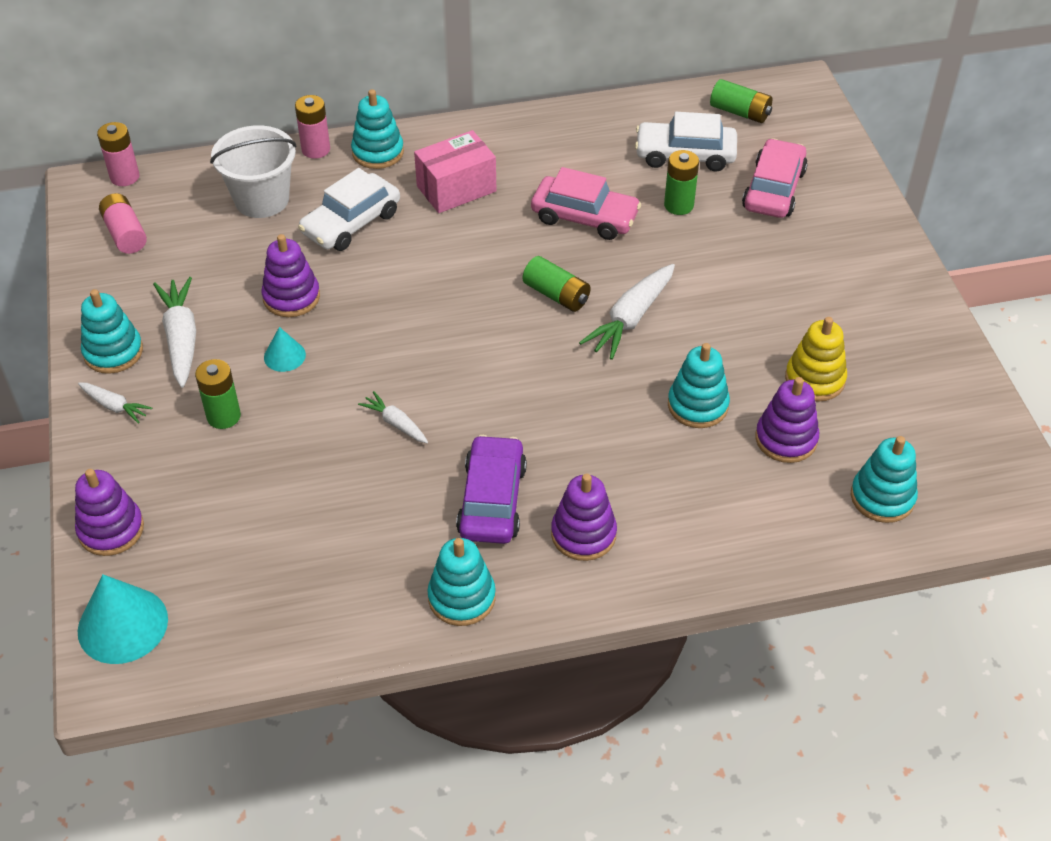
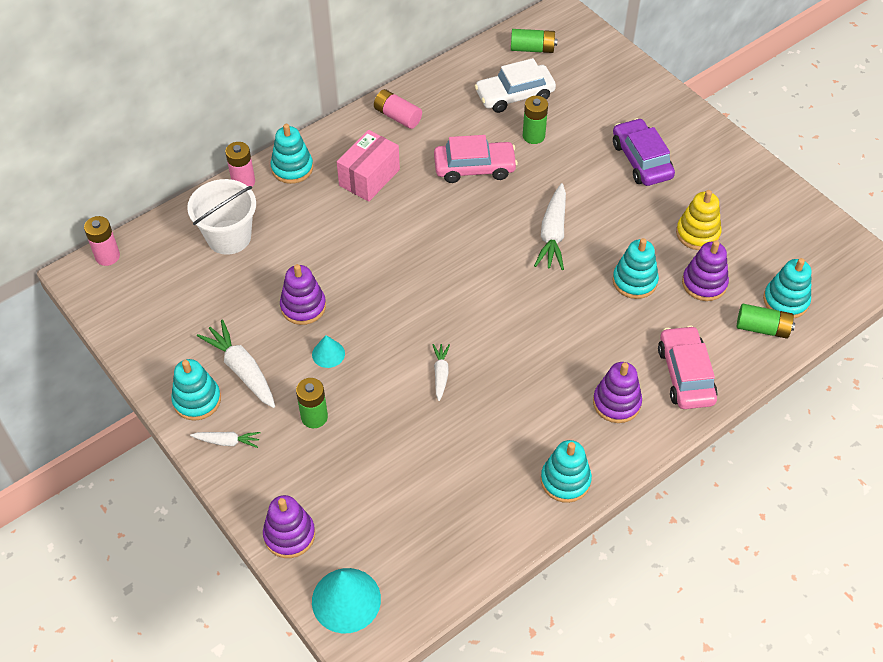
camera: 25 degrees left, 5 degrees up
(125, 234) = (140, 303): pink battery -> pink battery (397, 116)
(351, 223) = (309, 232): white car -> none
(395, 423) = (441, 373): white carrot -> white carrot turned 75 degrees clockwise
(492, 500) = (542, 403): purple car -> purple car (641, 160)
(556, 295) = (491, 235): green battery -> green battery (762, 328)
(773, 189) = (590, 101): pink car -> pink car (685, 375)

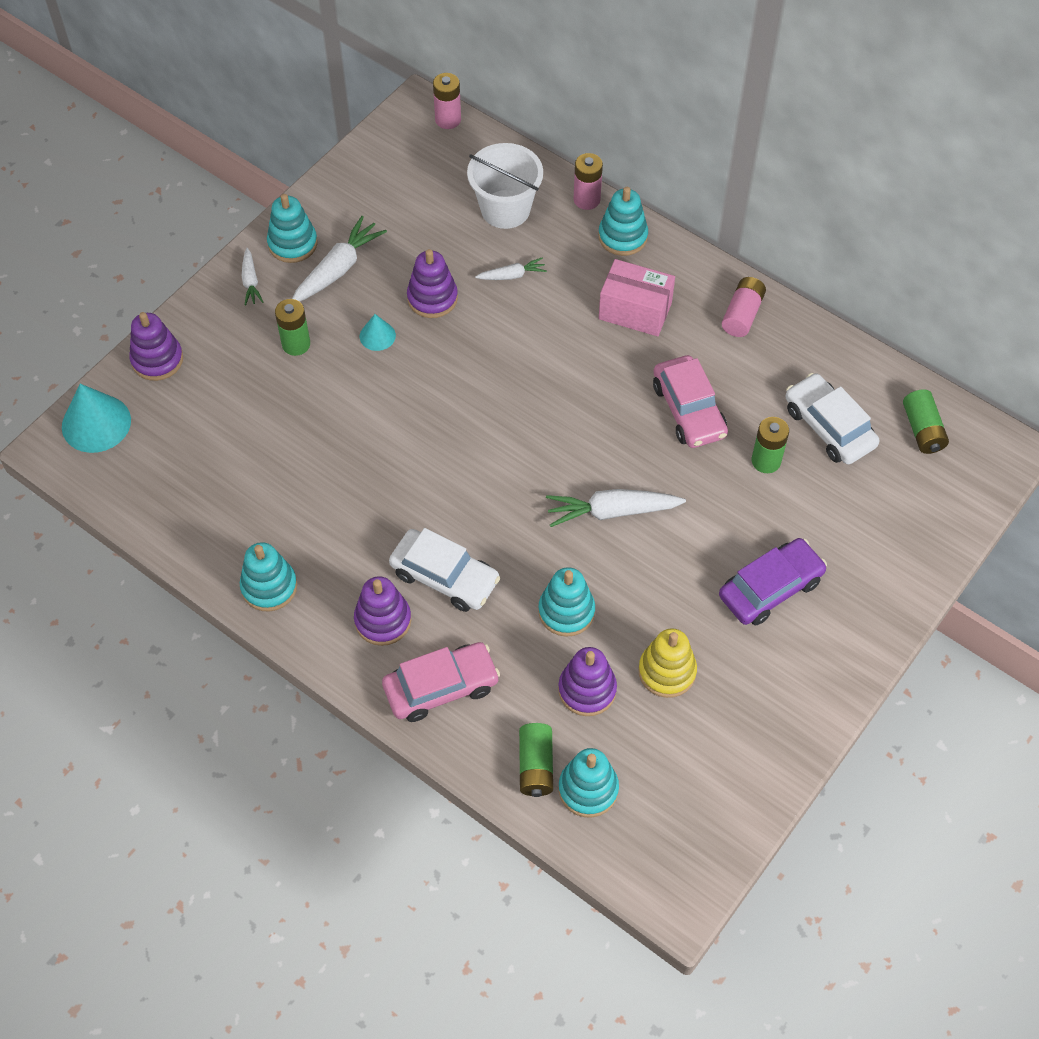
camera: 75 degrees right, 5 degrees up
(441, 373) = (378, 442): white carrot -> white carrot (512, 275)
(585, 352) = (445, 577): none -> white car

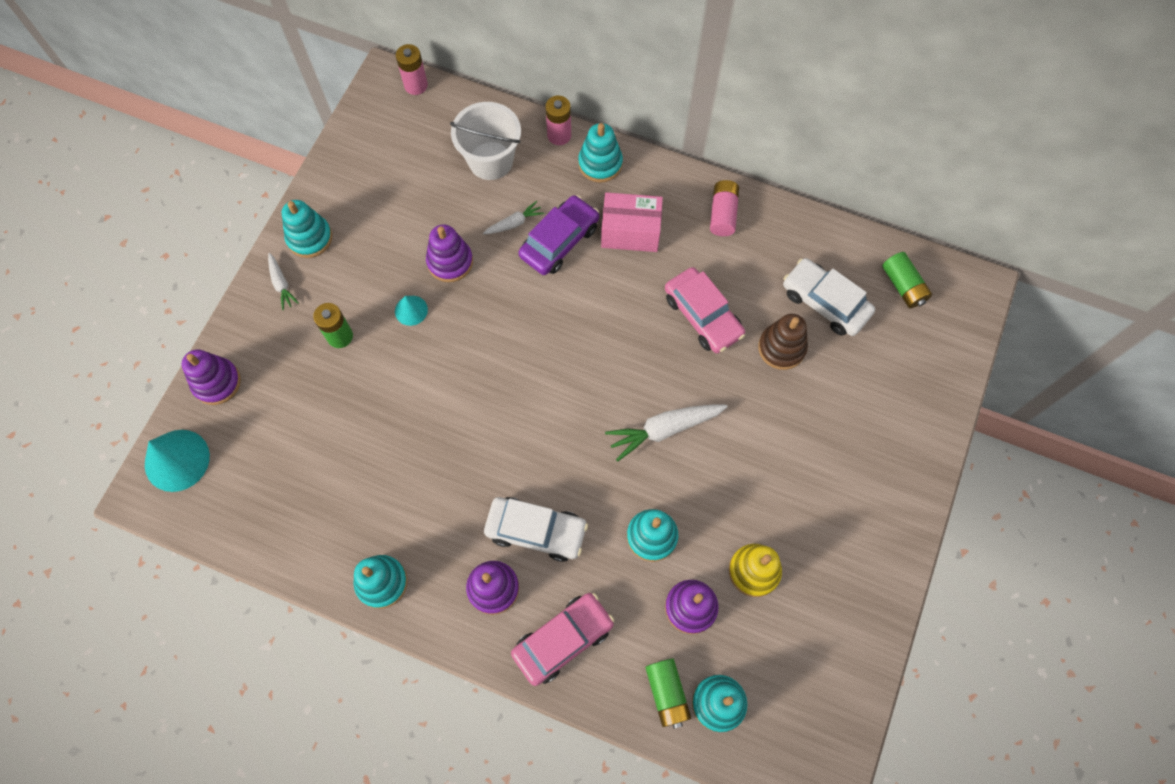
camera: 15 degrees left, 10 degrees up
(338, 268) = (358, 253): white carrot -> none
(766, 461) = (781, 348): green battery -> brown stacking toy
(770, 588) = (819, 468): purple car -> purple car (559, 241)

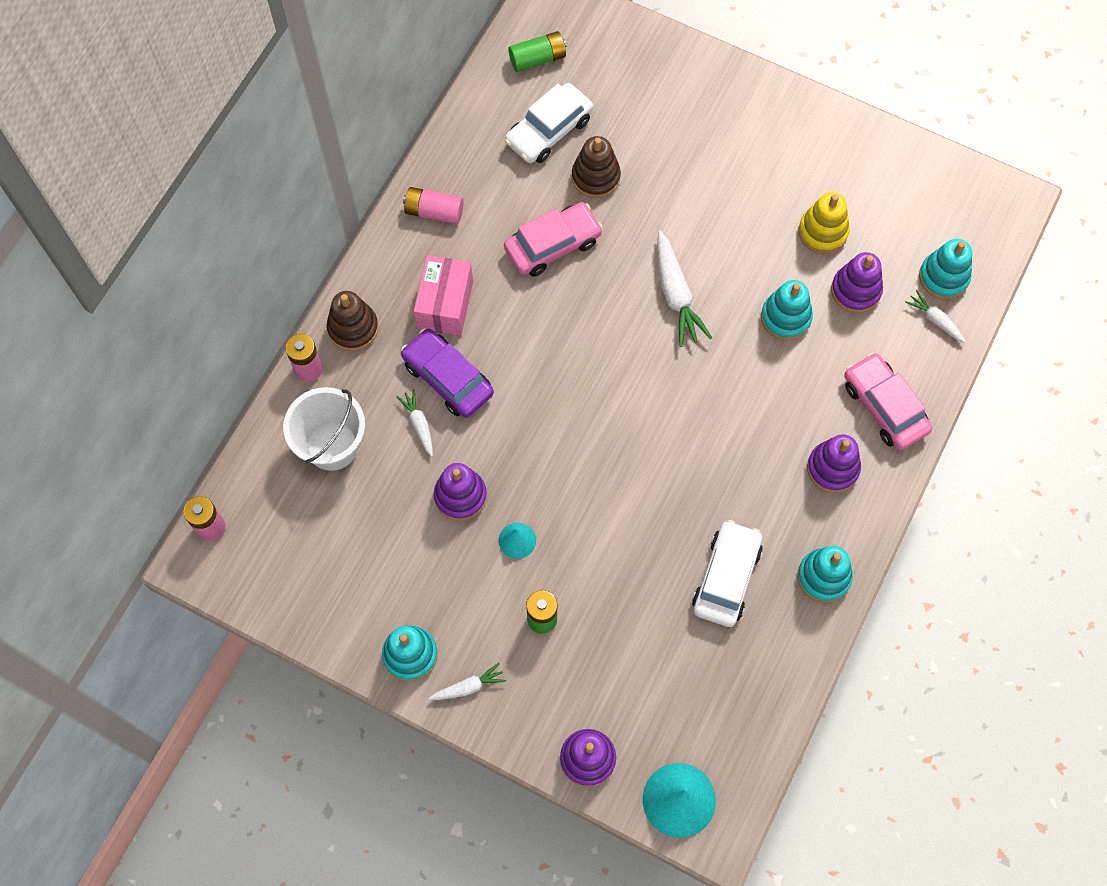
camera: 85 degrees left, 0 degrees up
(536, 531) = (776, 424): white car -> white car (726, 577)
(600, 163) = (353, 328): turquoise stacking toy -> brown stacking toy
(667, 693) = (935, 320): green battery -> white carrot

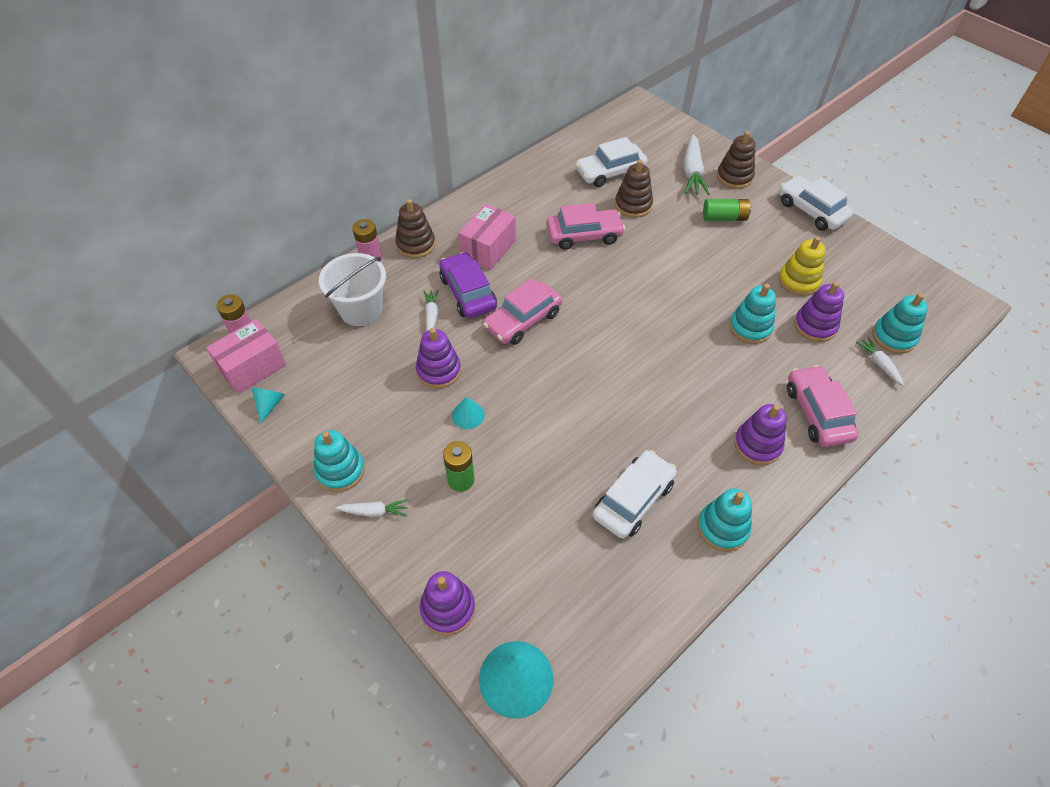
camera: 20 degrees right, 15 degrees down
(246, 566) = (252, 368): none -> pink box
(291, 605) = (269, 404): none -> turquoise cone
(434, 211) = (508, 195): pink battery -> none
(527, 395) = (523, 320): none -> pink car
(537, 59) = (619, 134): green battery -> green battery (724, 218)
(676, 295) = (666, 290): white carrot -> white carrot (692, 173)
(705, 89) = (734, 177): none -> brown stacking toy
(812, 115) = (811, 210): none -> white car

